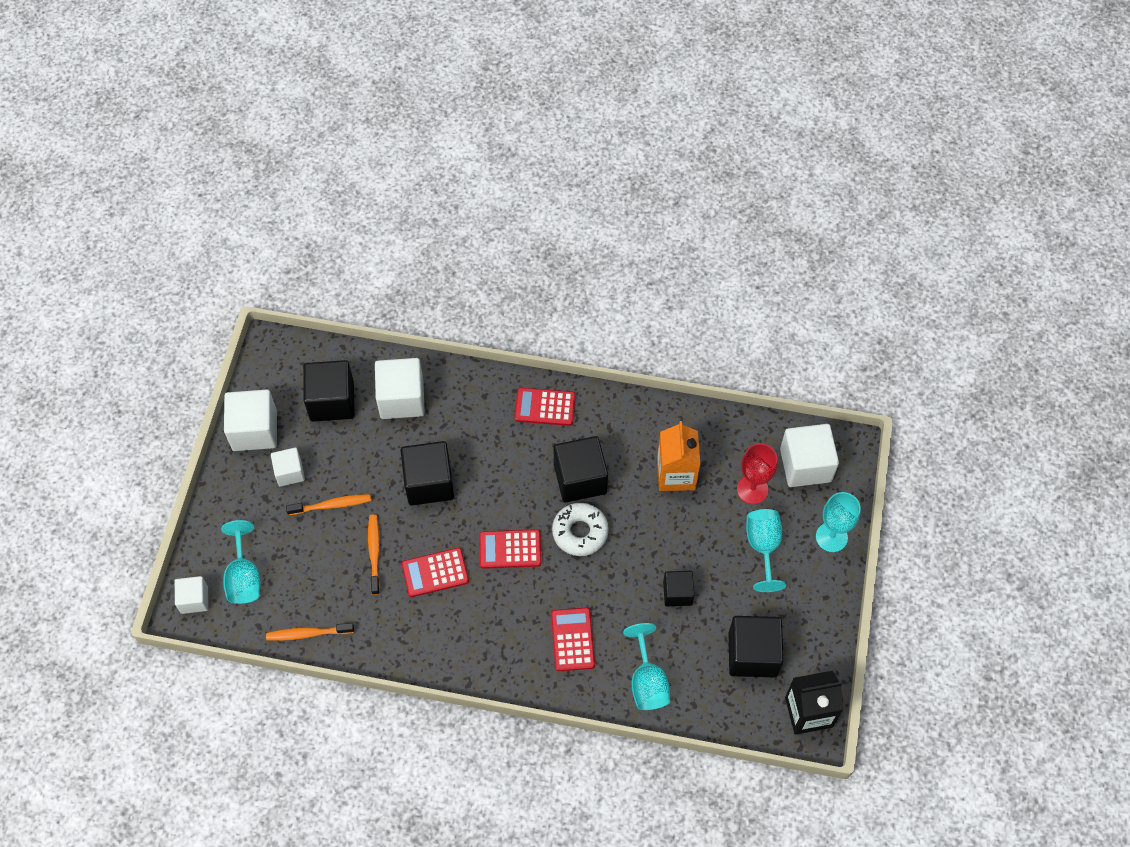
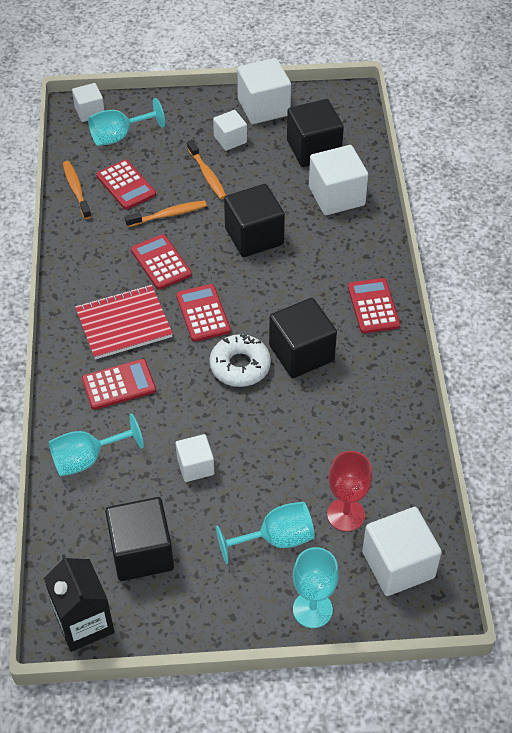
camera: 75 degrees right, 10 degrees down
(319, 584) = (126, 185): none -> red calculator
(501, 621) = (124, 323): none -> red notebook
(676, 474) = (338, 437): orange carton -> none
(677, 593) = (195, 466): black cube -> white cube

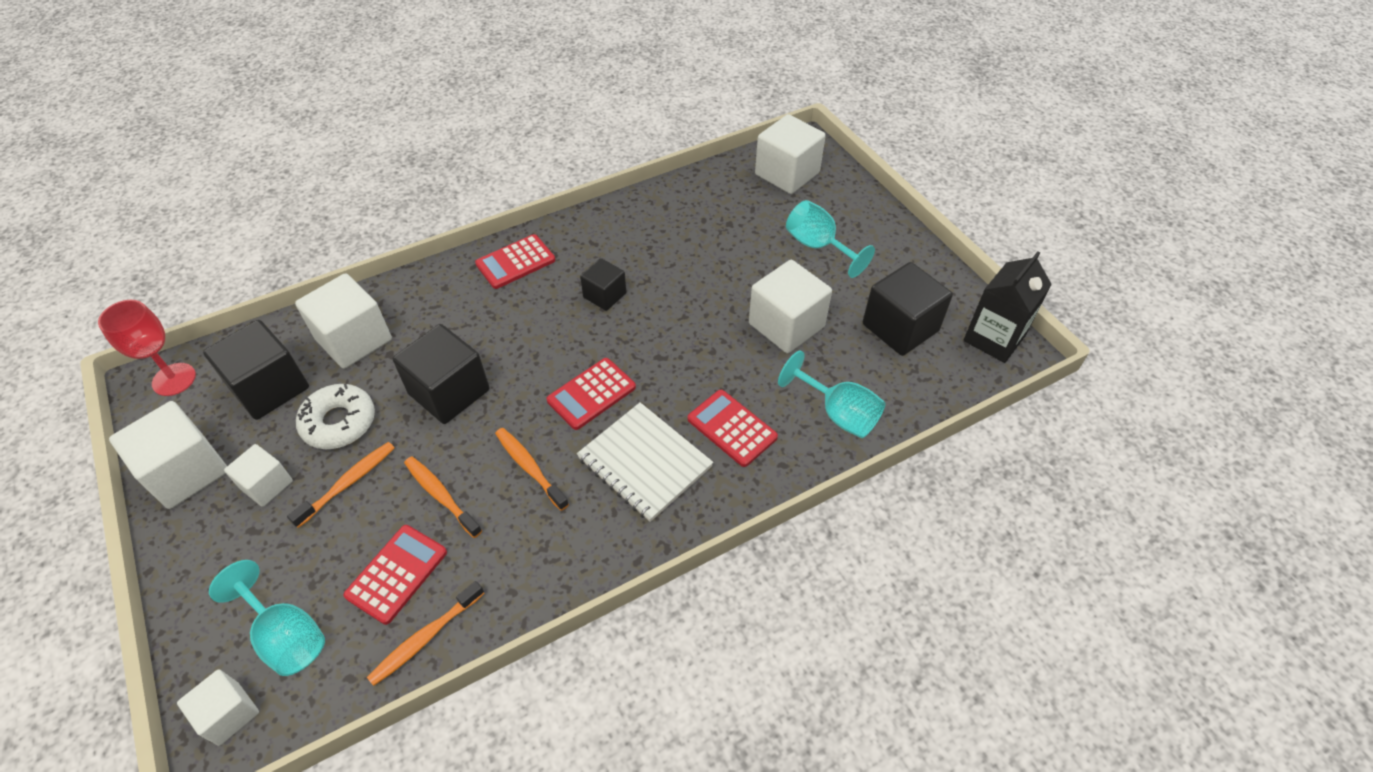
camera: 115 degrees left, 0 degrees up
(124, 323) = (644, 463): red notebook -> white notebook
(161, 262) = (529, 467): red calculator -> orange toothbrush
(195, 466) = (786, 325): white cube -> white cube, size x1.71
(240, 366) = (647, 336): white donut -> white donut (339, 422)
(301, 353) = (604, 295): black cube -> black cube, size x0.59
(312, 609) = (862, 207): turquoise goblet -> none
(346, 515) = (764, 213): red goblet -> red goblet (174, 379)

